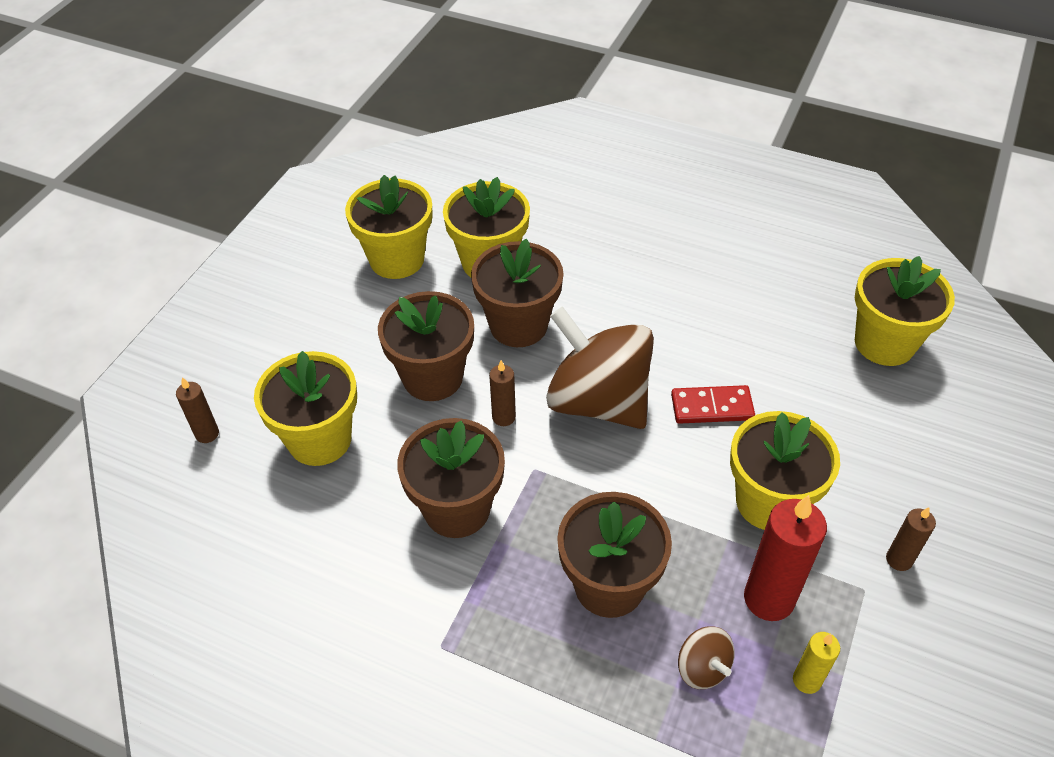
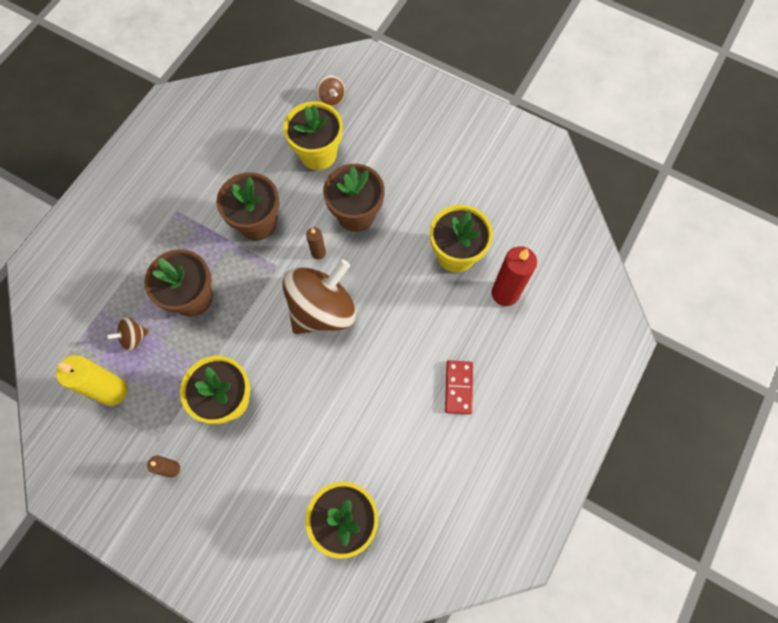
camera: 95 degrees right, 20 degrees up
(207, 434) = (331, 99): brown candle -> brown spinning top
(397, 259) = (464, 196): yellow flower pot -> none
(518, 325) = (394, 268): brown flower pot -> none
(712, 407) = (306, 380): red domino -> red domino (458, 387)
(769, 599) = (164, 383): red candle -> red candle (505, 293)
(806, 680) = (113, 391): yellow candle -> yellow candle, size x1.88

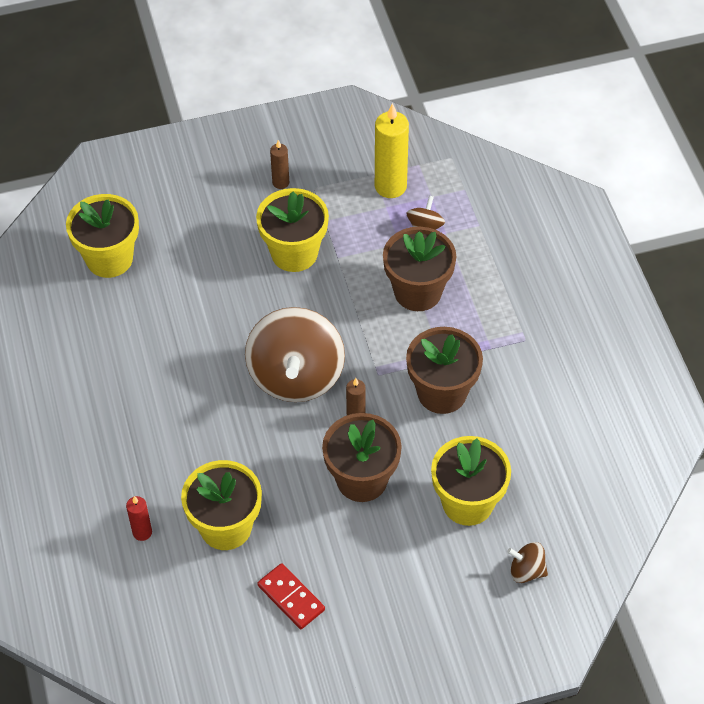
camera: 135 degrees right, 15 degrees down
(458, 387) = (109, 418): red domino -> red domino (291, 598)
(505, 293) = (142, 532): red candle -> red candle, size x0.53

